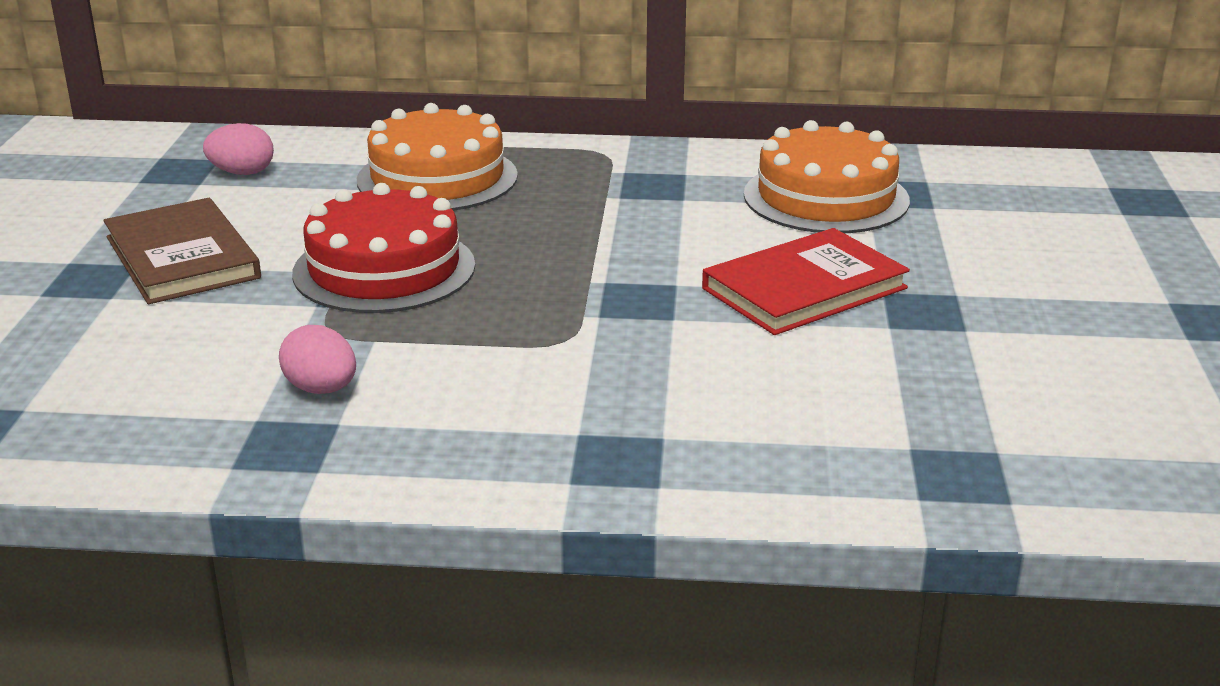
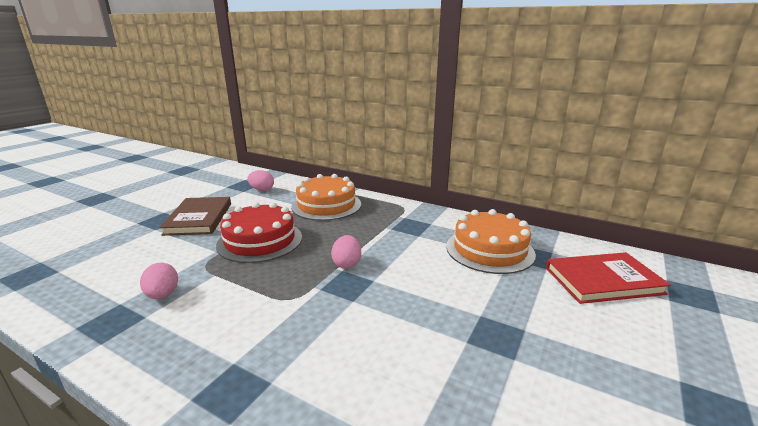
camera: 25 degrees right, 5 degrees down
(602, 270) = (347, 264): none -> pink egg
(804, 288) = (436, 301): red book -> red book (603, 281)

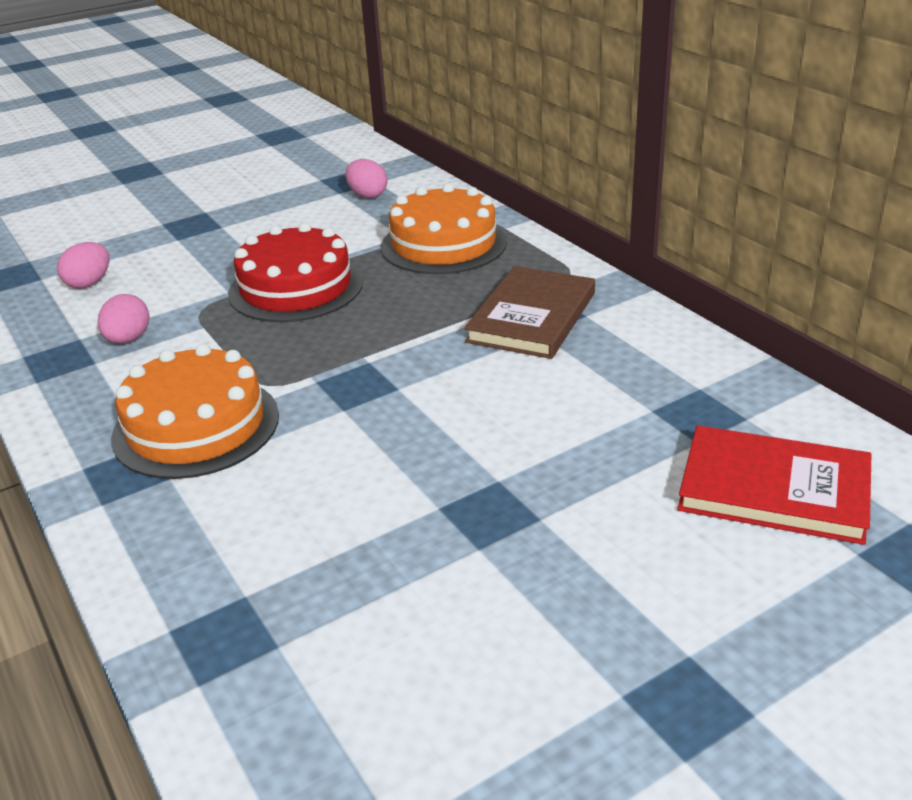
camera: 30 degrees right, 10 degrees up
(199, 218) = (242, 232): brown book -> brown book (532, 317)
(347, 264) = (383, 353): pink egg -> pink egg (89, 283)
(489, 250) = (634, 386): orange cake -> orange cake (196, 426)

